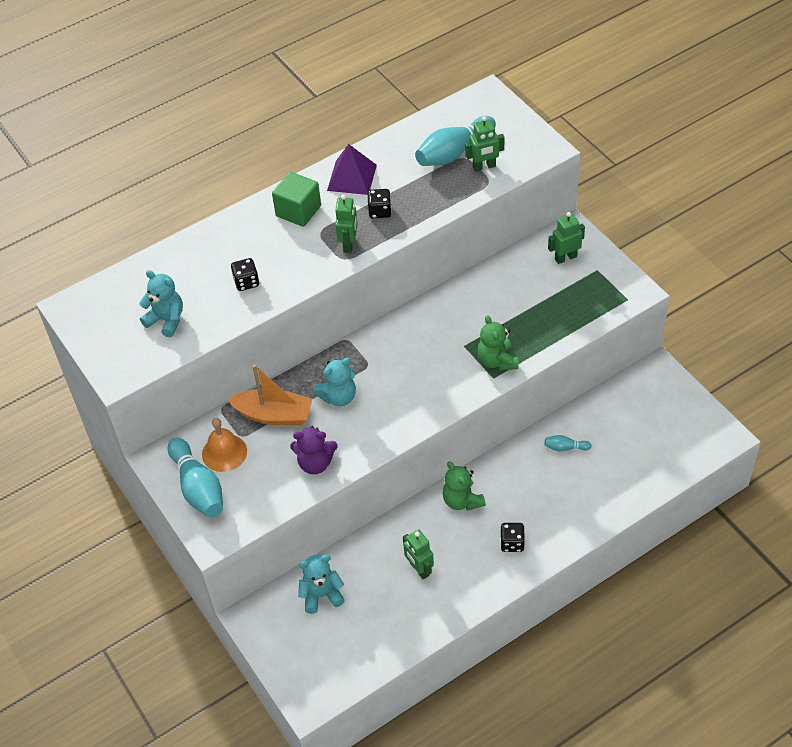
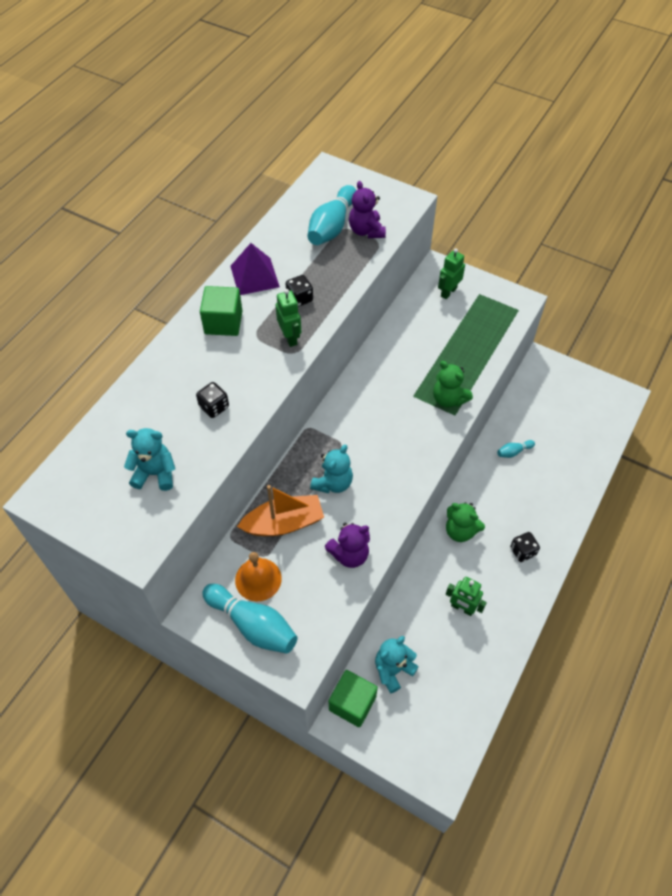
camera: 30 degrees left, 5 degrees up
(268, 607) = (352, 703): none -> green cube
(484, 167) = (366, 231): green robot -> purple teddy bear

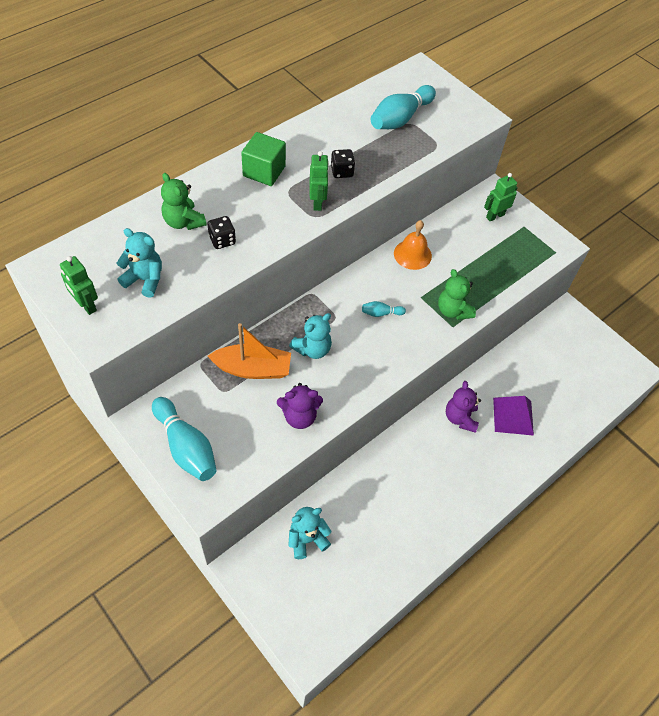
camera: 15 degrees right, 0 degrees up
(254, 276) = (310, 140): purple pyramid -> purple pyramid (513, 416)
(258, 579) = (208, 409): orange bell -> orange bell (412, 254)
(352, 703) = (257, 554): green cube -> none
(366, 231) = (430, 131): purple teddy bear -> purple teddy bear (460, 418)
(460, 531) = (423, 438): green teddy bear -> green teddy bear (183, 222)
(462, 608) = (395, 508): green robot -> green robot (86, 305)
(513, 452) = (505, 384): turquoise bowling pin -> turquoise bowling pin (381, 313)
(522, 551) = (474, 477): black dice -> none

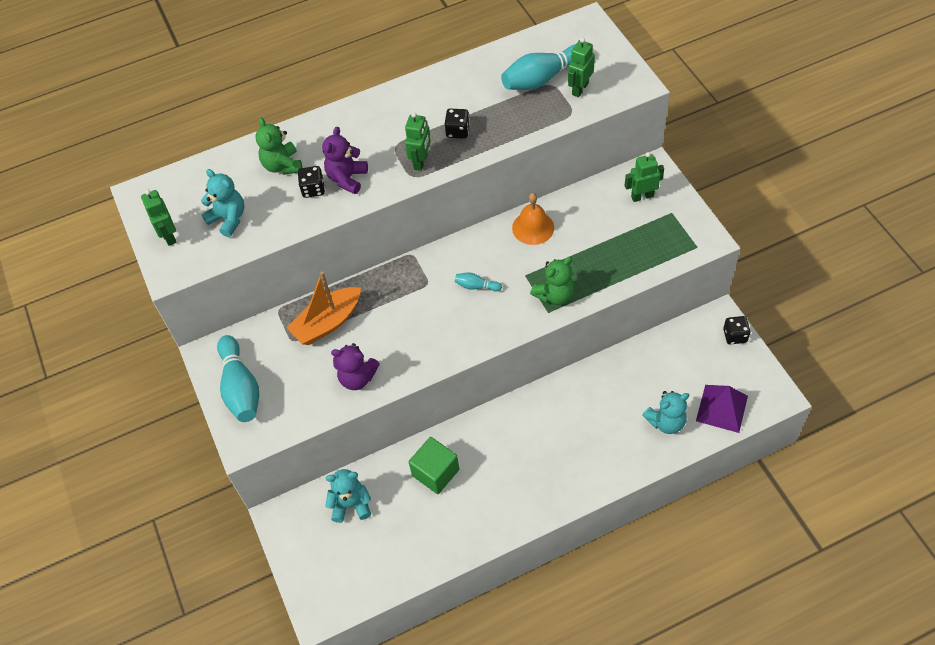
camera: 25 degrees right, 0 degrees up
(253, 369) = (327, 323): orange boat -> orange boat turned 120 degrees clockwise
(264, 171) = (378, 122): green cube -> green cube (435, 472)
(312, 349) = (393, 312): turquoise teddy bear -> turquoise teddy bear (666, 422)
(436, 124) = (580, 89): none -> green robot
(453, 310) = (554, 295): green teddy bear -> green teddy bear turned 120 degrees counterclockwise
(460, 418) = (551, 413): purple teddy bear -> purple teddy bear (347, 178)
(513, 416) = (611, 422): purple pyramid -> purple pyramid (722, 408)
(585, 325) = (735, 336): none -> black dice

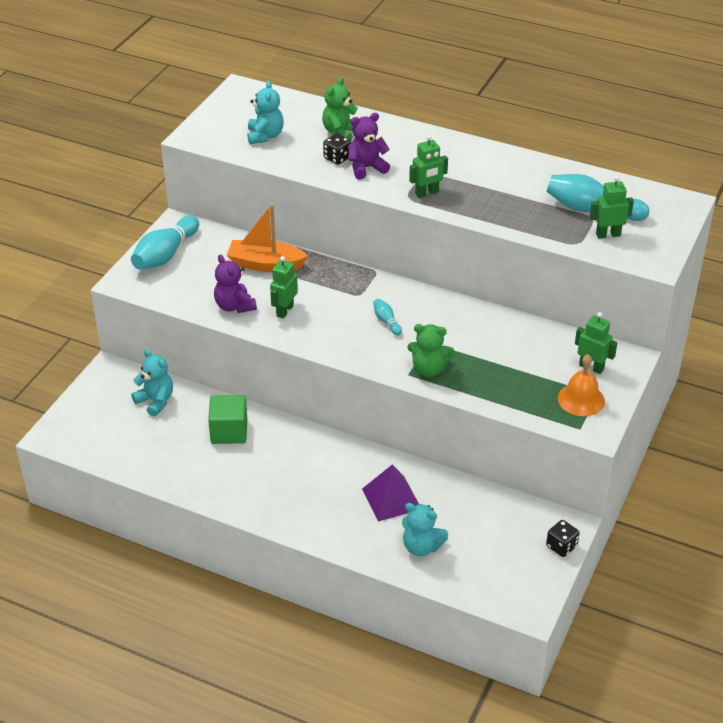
camera: 45 degrees right, 15 degrees down
(169, 236) = (220, 119): green robot -> green robot (284, 311)
(458, 131) = (479, 196): black dice -> none
(533, 227) = (480, 321): orange bell -> orange bell (581, 399)
(722, 408) = (475, 577): purple pyramid -> purple pyramid (391, 498)

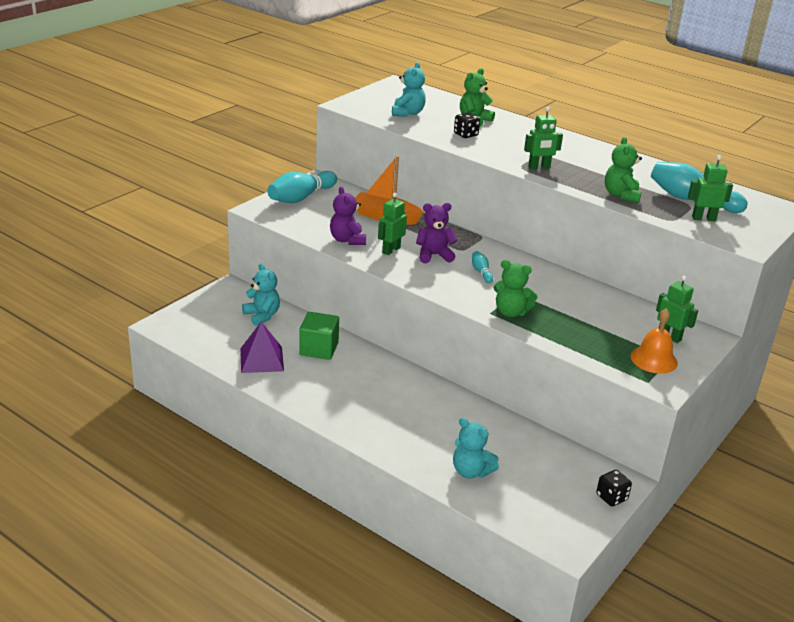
camera: 10 degrees right, 10 degrees down
(366, 168) = (489, 144): purple teddy bear -> purple teddy bear (434, 255)
(391, 498) = (453, 427): purple pyramid -> purple pyramid (262, 359)
(519, 218) = (621, 195): none -> green teddy bear

